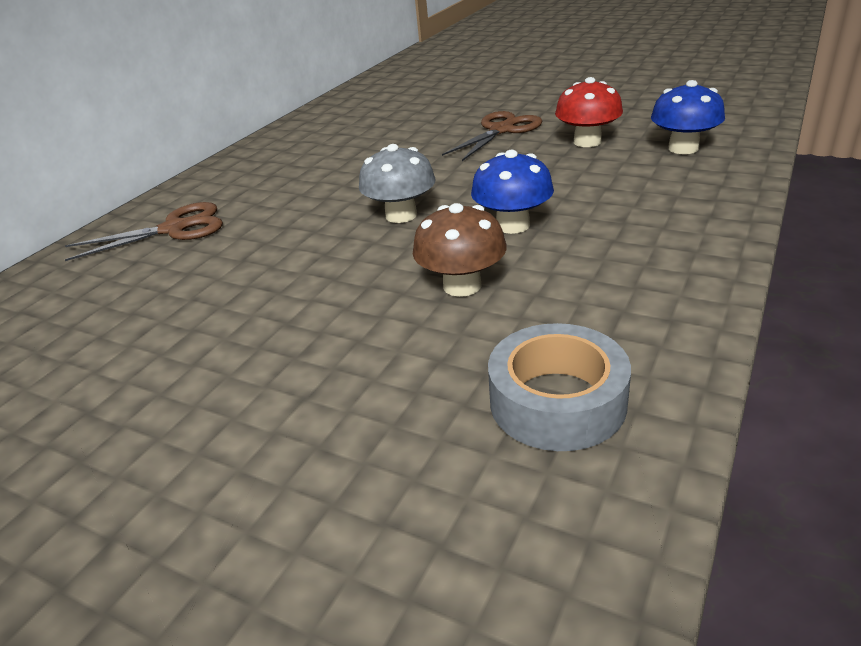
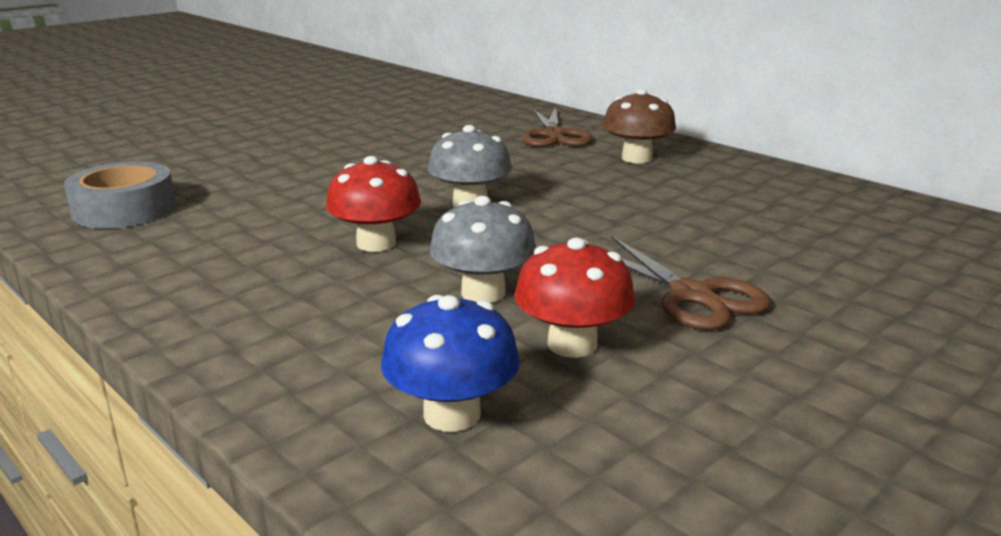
camera: 105 degrees right, 10 degrees down
(462, 285) = (302, 207): brown mushroom -> brown mushroom (636, 158)
(513, 225) = (376, 243): blue mushroom -> red mushroom
(554, 172) = (483, 293): none -> grey mushroom

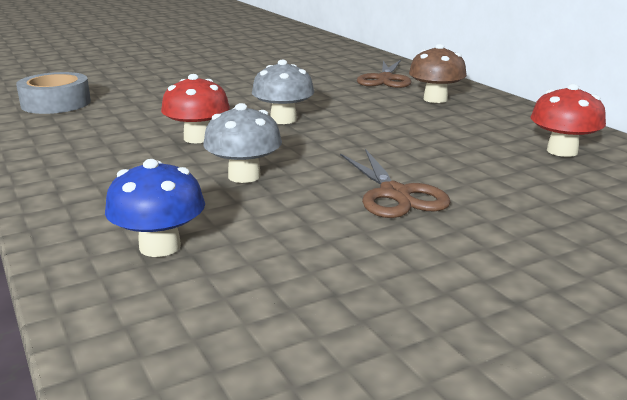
camera: 15 degrees right, 0 degrees up
(572, 344) = (278, 215): red mushroom -> red mushroom (562, 151)

